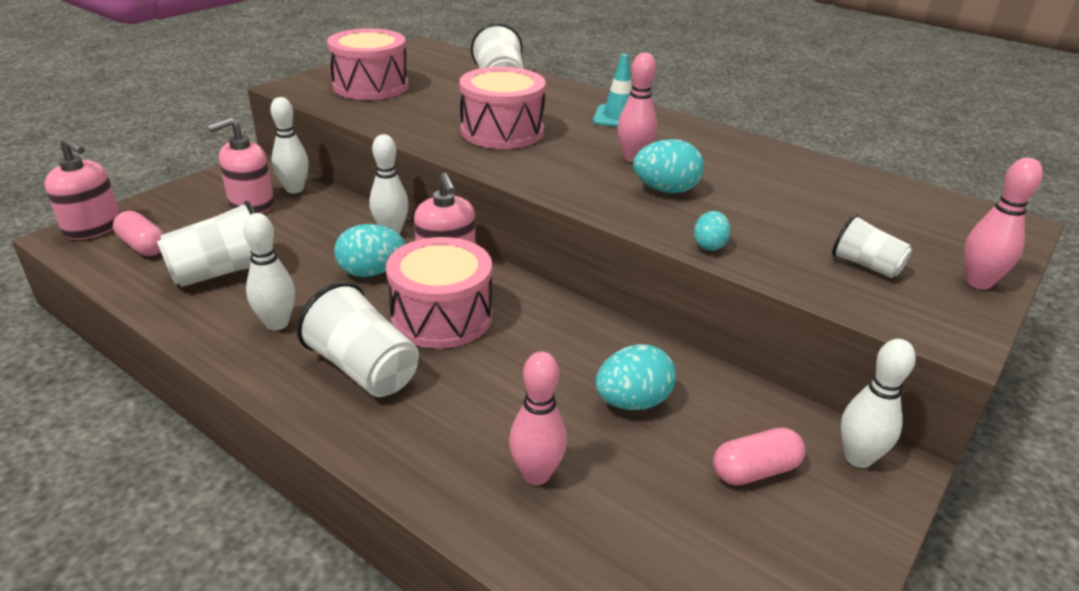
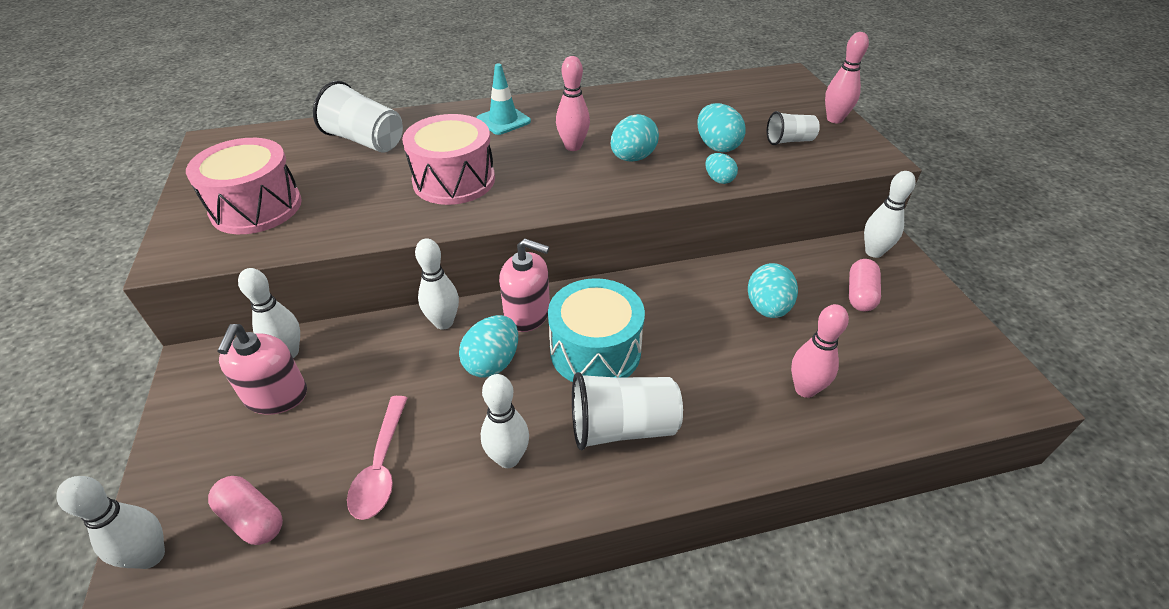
camera: 50 degrees left, 10 degrees up
(93, 228) = (151, 556): pink soap dispenser -> white bowling pin
(143, 246) = (252, 518): pink capsule -> pink capsule turned 45 degrees clockwise
(223, 272) = (381, 467): white cup -> pink spoon
(441, 316) = (595, 350): pink drum -> turquoise drum
(769, 225) = (717, 146): none -> turquoise egg

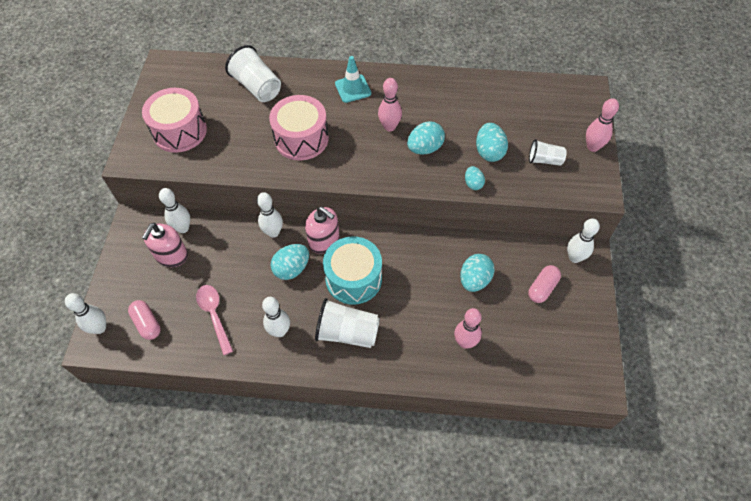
camera: 20 degrees right, 15 degrees up
(381, 467) = (214, 315): pink spoon -> pink spoon turned 135 degrees clockwise

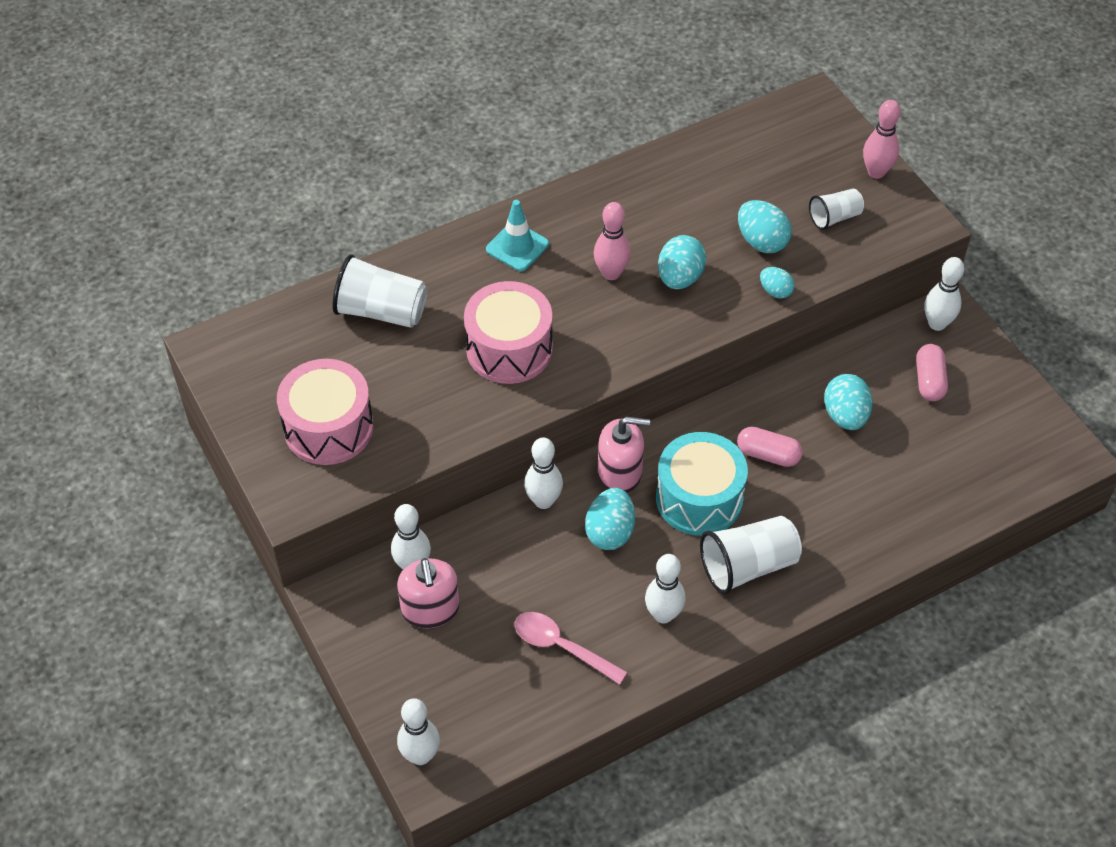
camera: 35 degrees left, 5 degrees down
(147, 323) = (481, 710): pink capsule -> pink capsule (768, 454)
(465, 342) = (893, 494): pink bowling pin -> none

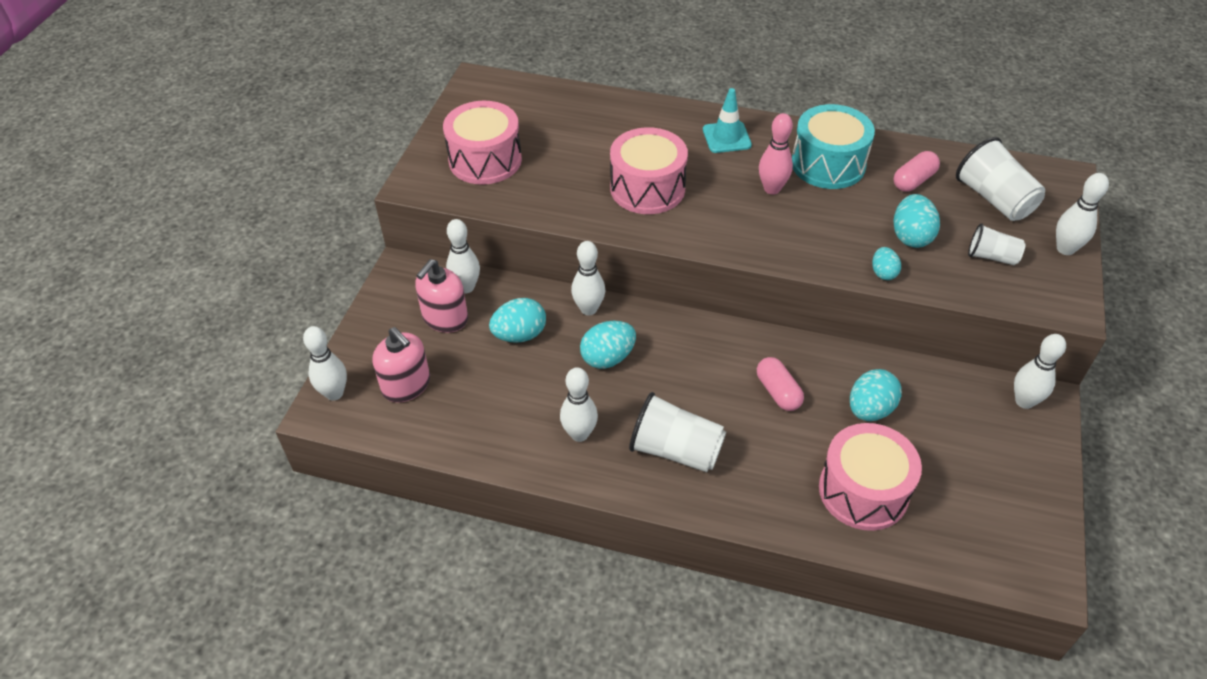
camera: 45 degrees right, 5 degrees down
(381, 311) = (596, 121): white cup -> white cup (994, 199)
(561, 647) = (491, 400): pink spoon -> none
(620, 473) = (658, 329): pink soap dispenser -> pink soap dispenser (406, 385)
(680, 278) = (818, 221): turquoise egg -> turquoise egg (519, 335)
(699, 498) = (693, 382): turquoise drum -> turquoise drum (828, 164)
(876, 172) = (1065, 249): pink bowling pin -> white bowling pin
(905, 486) = (863, 491): none -> pink drum
(929, 380) = (971, 434): pink capsule -> pink capsule (913, 181)

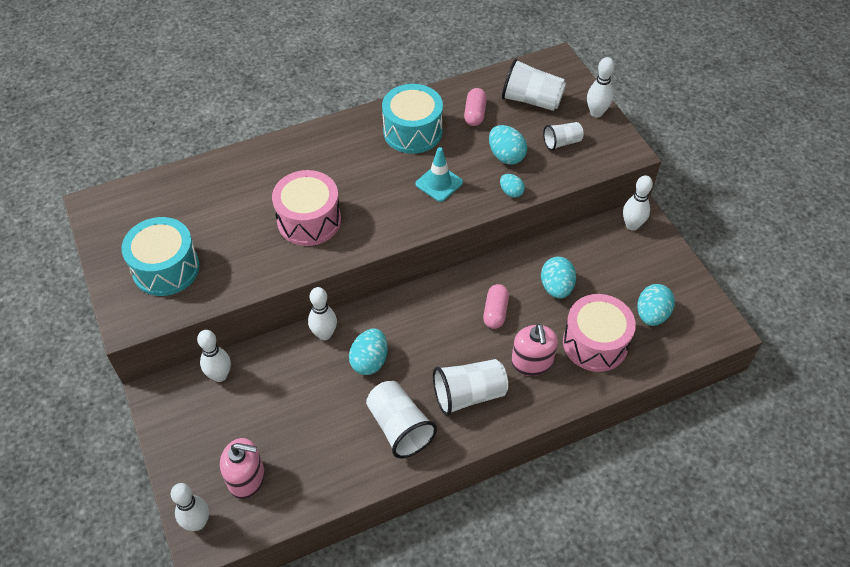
camera: 40 degrees left, 5 degrees up
(445, 318) = (226, 409): pink soap dispenser -> pink soap dispenser (532, 362)
(485, 160) = (166, 268): pink drum -> turquoise drum
(519, 335) = (293, 385): turquoise egg -> turquoise egg (651, 314)
(579, 434) = (399, 427): white bowling pin -> white cup
(726, 137) = (328, 148): turquoise traffic cone -> turquoise traffic cone (439, 183)
(772, 189) = (393, 171): pink bowling pin -> none
(778, 392) = (495, 312): pink capsule -> pink capsule turned 75 degrees clockwise

